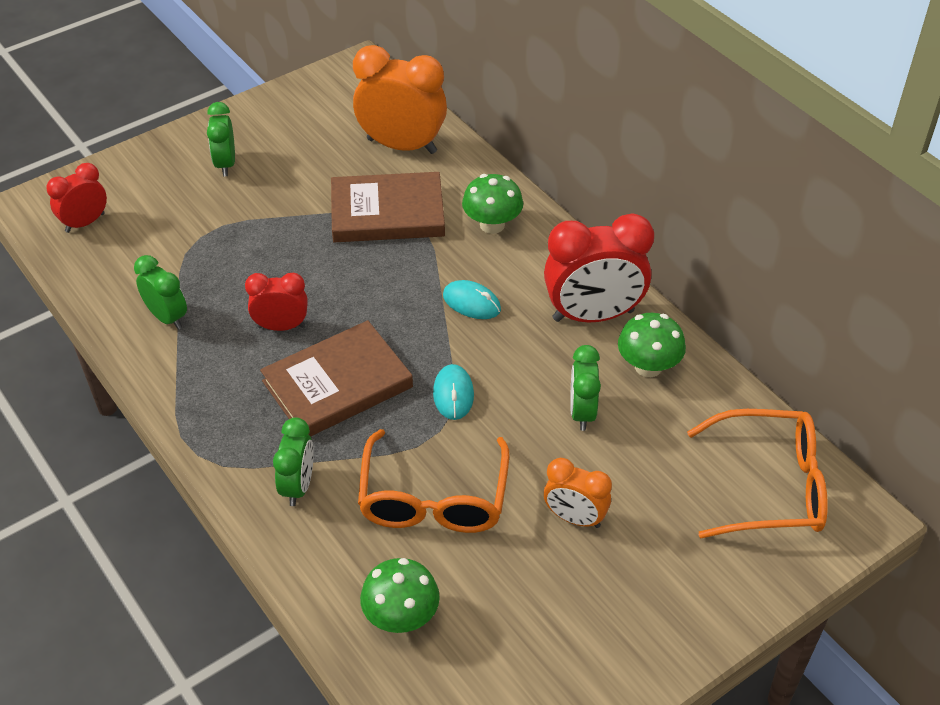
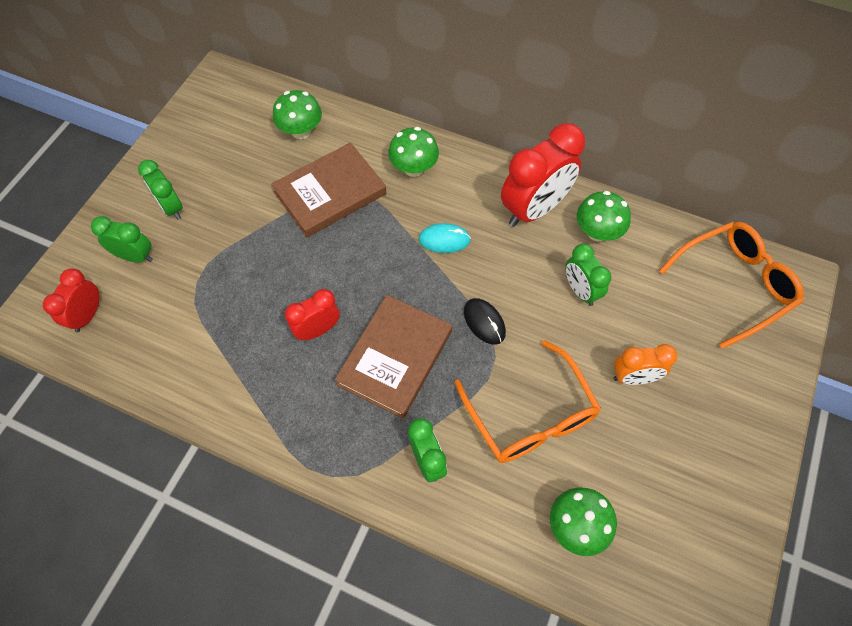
camera: 30 degrees left, 15 degrees up
(167, 317) = (220, 368): green clock -> green clock (135, 256)
(402, 146) = (301, 131): orange clock -> green mushroom
(453, 394) = (484, 322): turquoise mouse -> black mouse

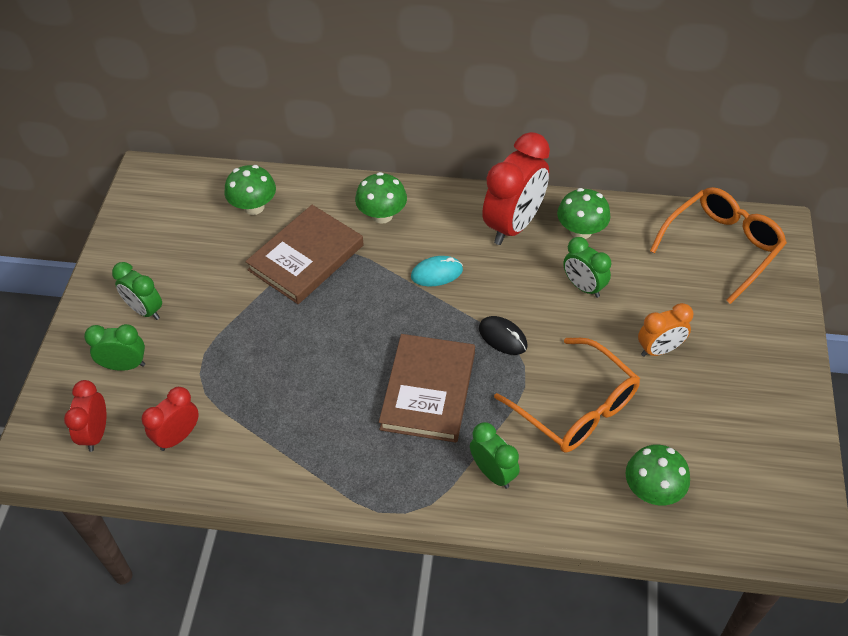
camera: 15 degrees left, 10 degrees down
(317, 330) = (342, 386): red clock -> red clock (178, 436)

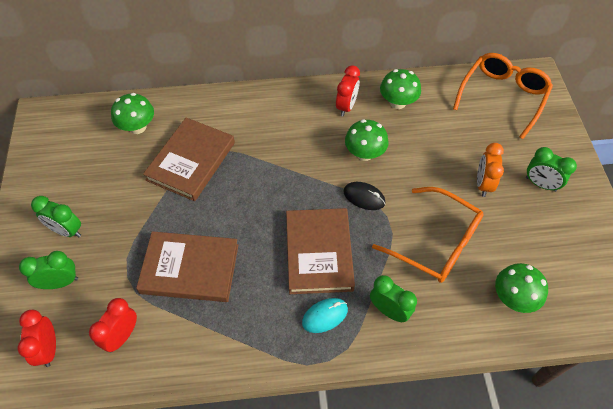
camera: 15 degrees left, 5 degrees up
(272, 379) = (190, 268): none -> brown book
(382, 215) = (243, 116): green mushroom -> green mushroom (364, 153)
(437, 273) = (298, 155): turquoise mouse -> turquoise mouse (325, 316)
(513, 225) = (346, 106): red clock -> red clock, size x0.56
(583, 287) = (412, 145): green clock -> green clock (540, 184)
(659, 349) = (483, 184): orange clock -> orange clock turned 135 degrees clockwise

